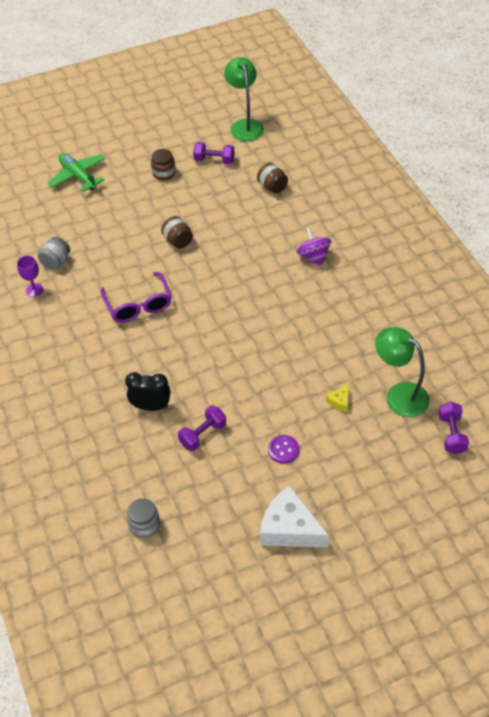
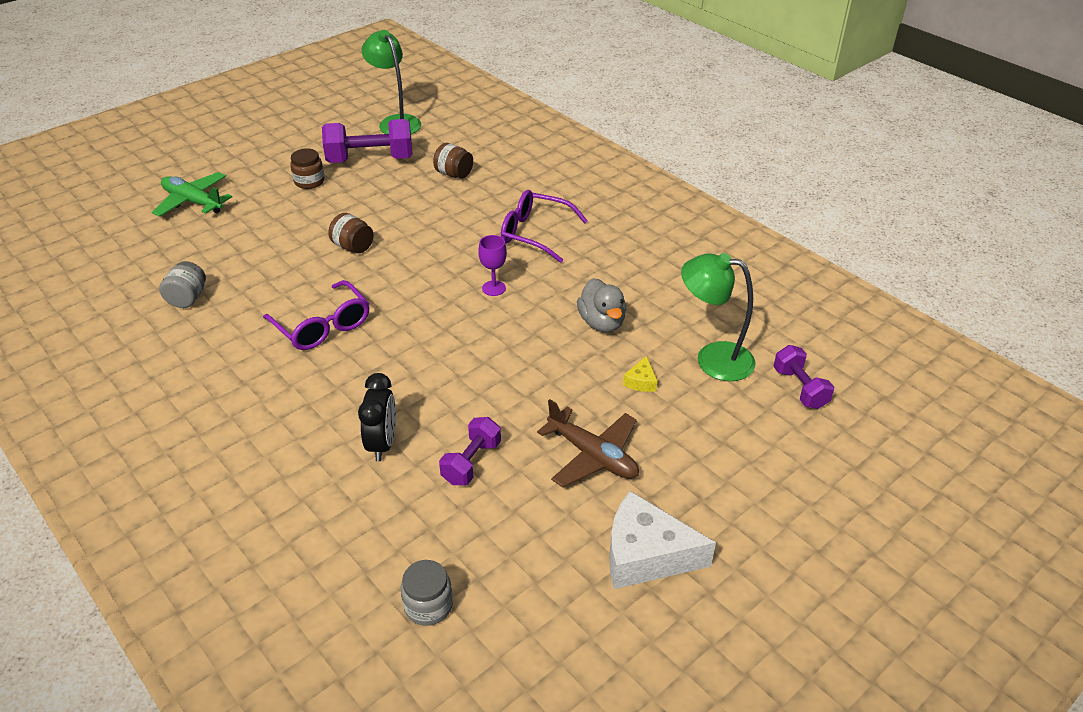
camera: 20 degrees left, 10 degrees down
(34, 290) = (164, 337): purple goblet -> purple goblet (494, 288)
(151, 406) = (382, 443): black clock -> black clock turned 105 degrees clockwise
(214, 160) = (370, 160): purple dumbbell -> purple dumbbell, size x1.72
(283, 450) = (592, 456): purple button -> brown plane
(313, 256) = (535, 233): purple spinning top -> purple glasses
(331, 346) = (601, 322): none -> grey duck

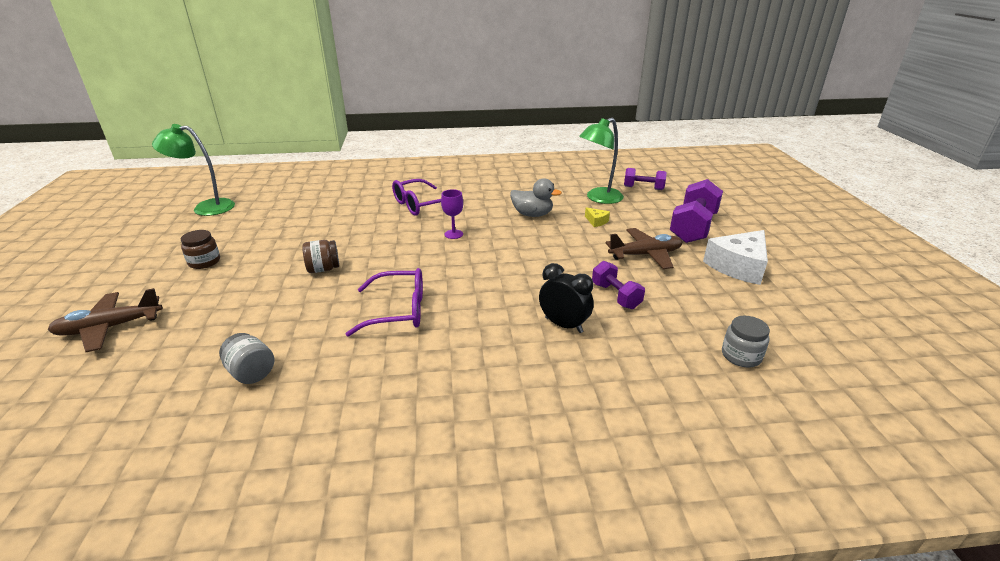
camera: 55 degrees left, 10 degrees down
(193, 202) = (109, 328): green plane -> brown plane
(370, 160) = (230, 230): purple dumbbell -> purple dumbbell (693, 227)
(454, 174) = (310, 208): brown jar -> none

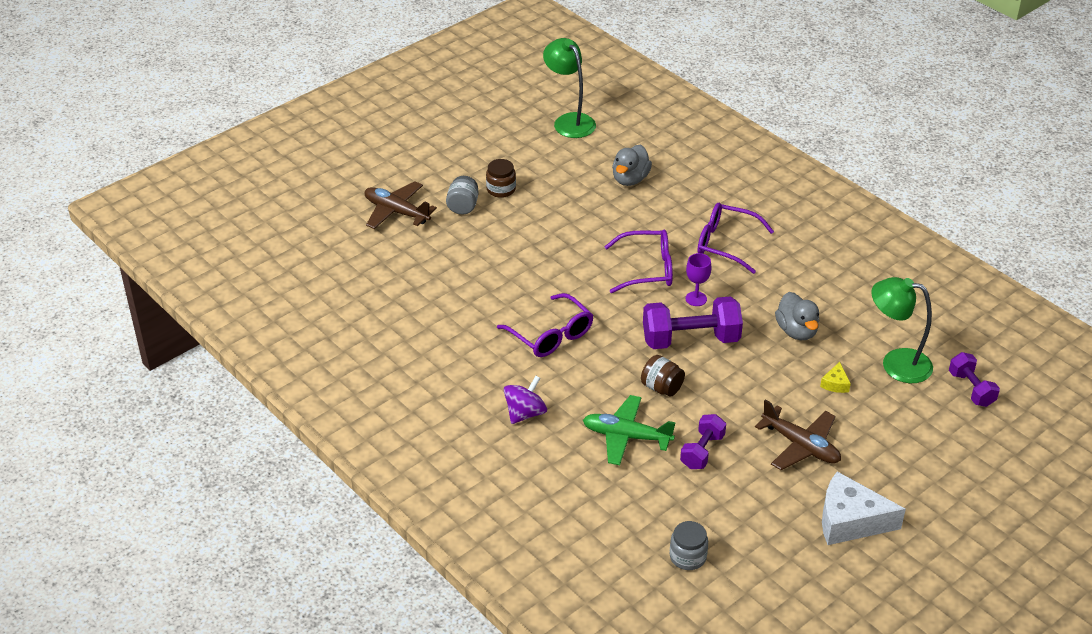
camera: 55 degrees right, 10 degrees up
(251, 373) = (423, 309): grey jar -> grey jar (463, 206)
(303, 210) = (630, 179): none -> grey duck
(323, 269) = (559, 258): brown jar -> brown jar (661, 387)
(396, 239) = (647, 269): none -> purple glasses
(473, 371) = (525, 413): none -> purple spinning top
(564, 325) = (626, 436): black clock -> green plane
(693, 227) = (906, 463): purple dumbbell -> purple dumbbell (690, 340)

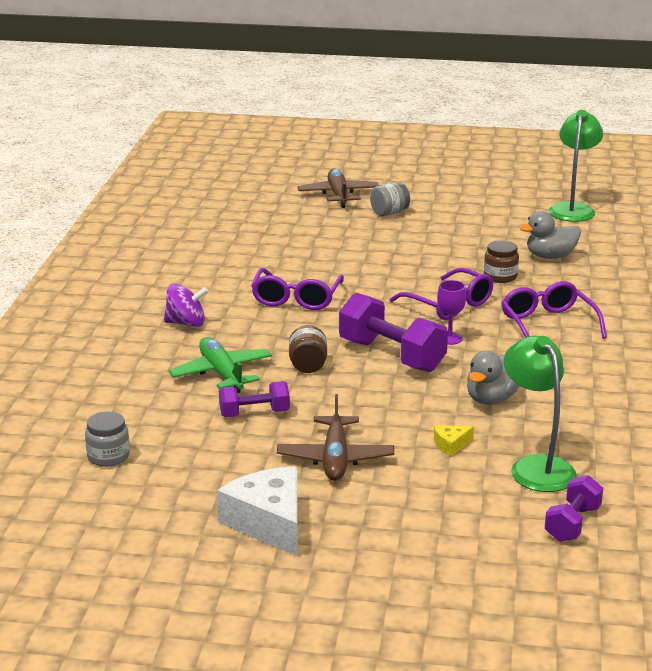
camera: 50 degrees right, 15 degrees down
(501, 189) = (436, 217): brown jar -> brown jar (500, 276)

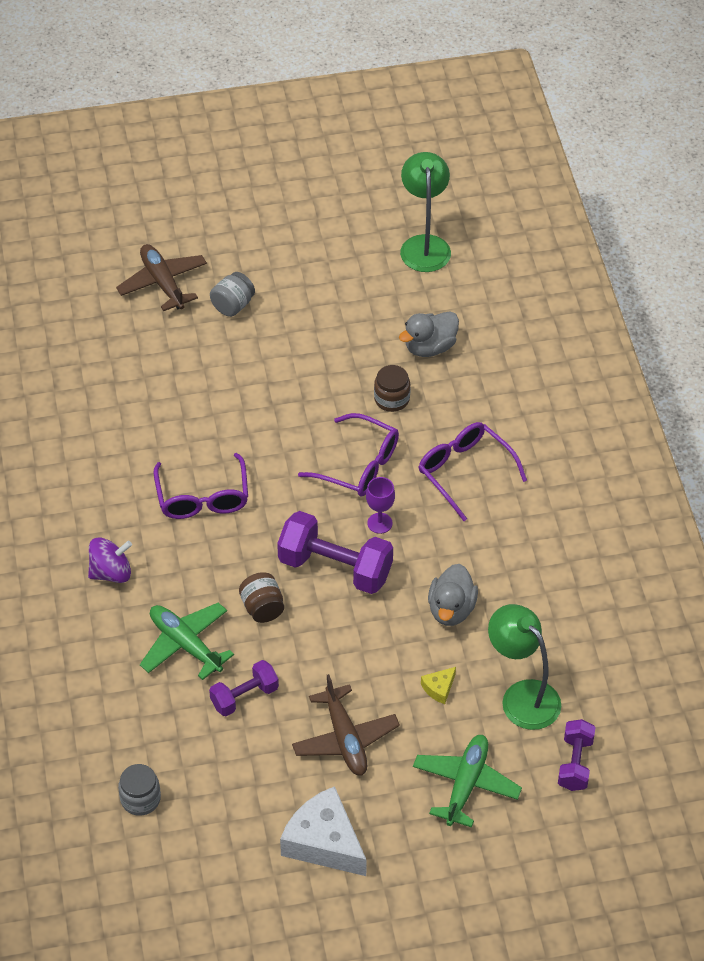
camera: 20 degrees left, 25 degrees up
(443, 514) = (466, 784): none -> green plane

